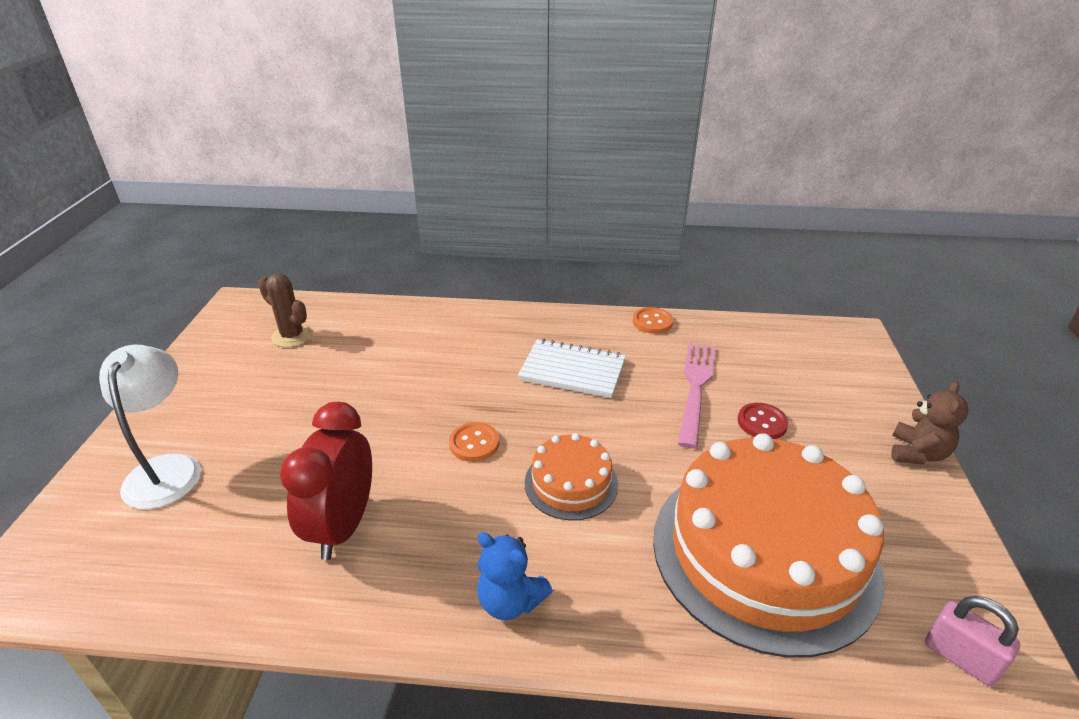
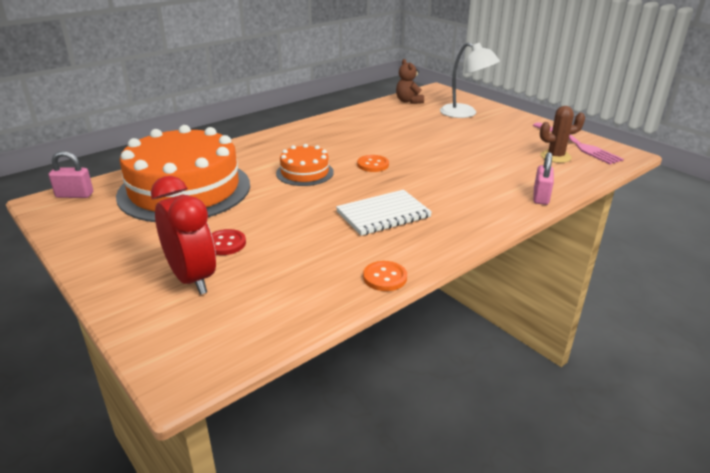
camera: 135 degrees right, 5 degrees down
(343, 526) = (372, 129): red clock -> red clock (192, 278)
(415, 311) = (540, 197): none -> pink padlock
(510, 601) = (280, 140): blue teddy bear -> none
(695, 388) = (291, 243): pink fork -> pink fork (577, 144)
(917, 453) = (98, 276): brown teddy bear -> brown teddy bear (408, 101)

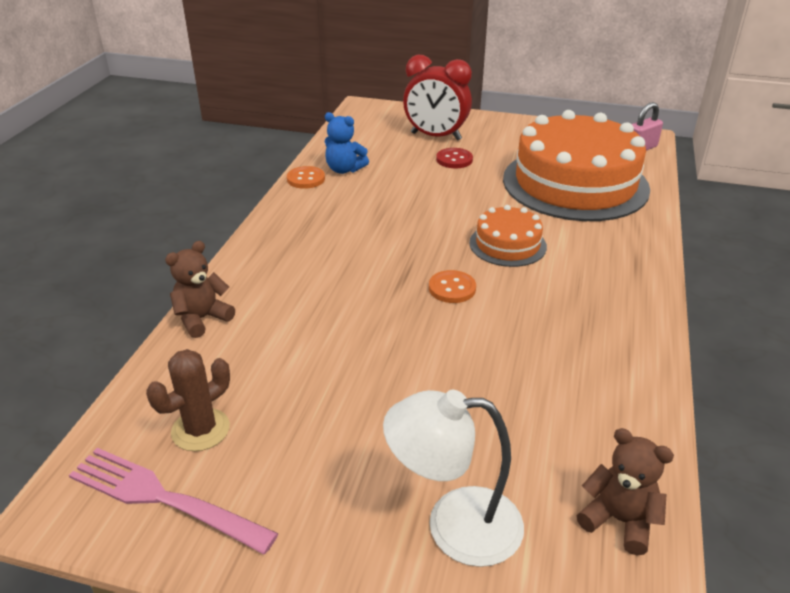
camera: 145 degrees right, 5 degrees up
(336, 274) = (344, 169): none -> blue teddy bear
(383, 214) = (362, 227): white notebook -> none
(540, 197) = (202, 319): pink padlock -> brown teddy bear

